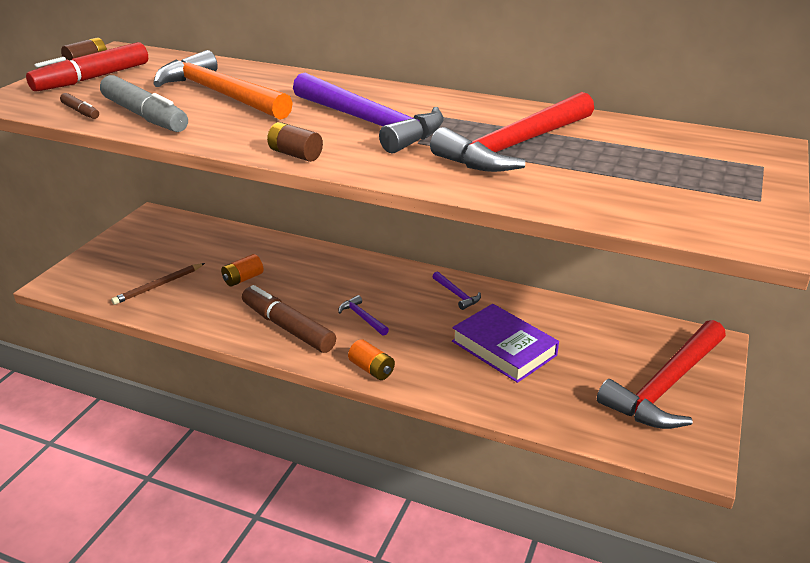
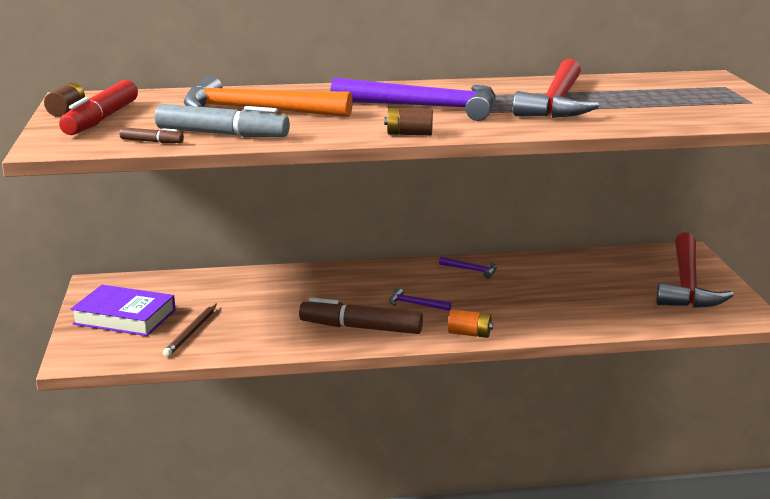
camera: 30 degrees left, 10 degrees down
(243, 279) = (269, 306): orange battery -> none
(503, 348) = (551, 293): purple book -> purple book (124, 317)

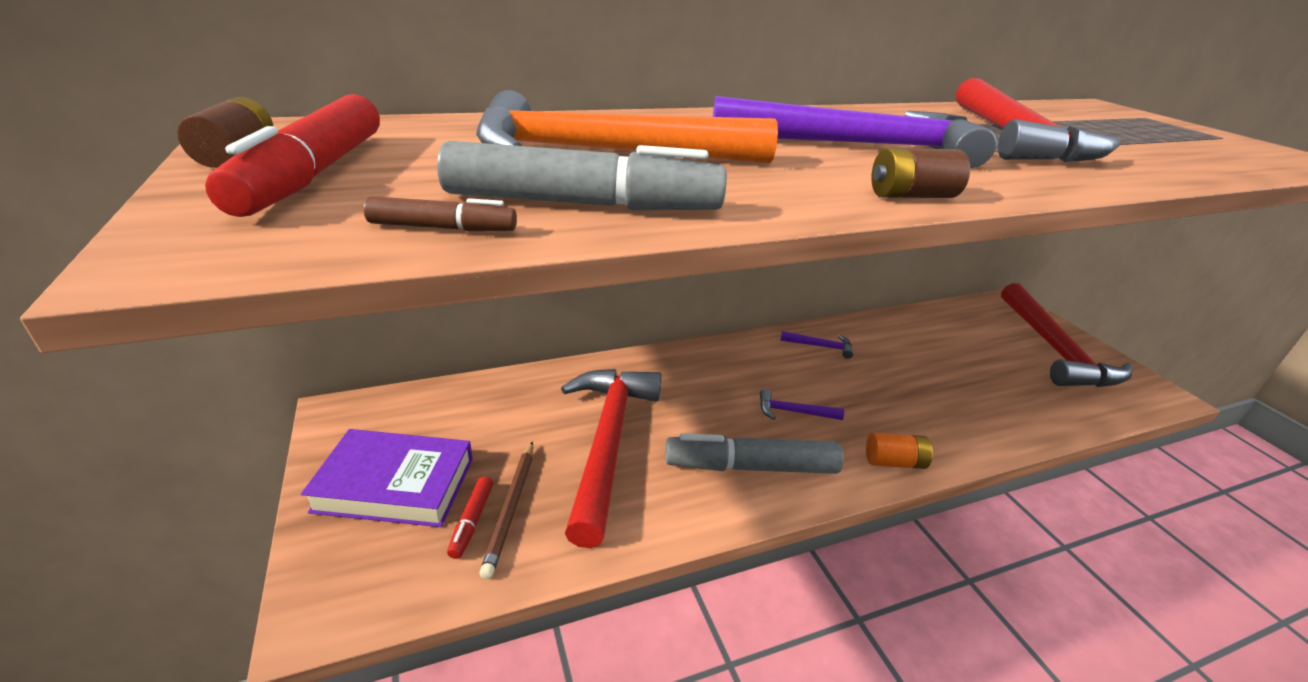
camera: 15 degrees left, 10 degrees up
(165, 335) = (471, 521): none -> red marker
(268, 309) = (608, 442): none -> red hammer
(361, 327) = (751, 466): brown marker -> grey marker

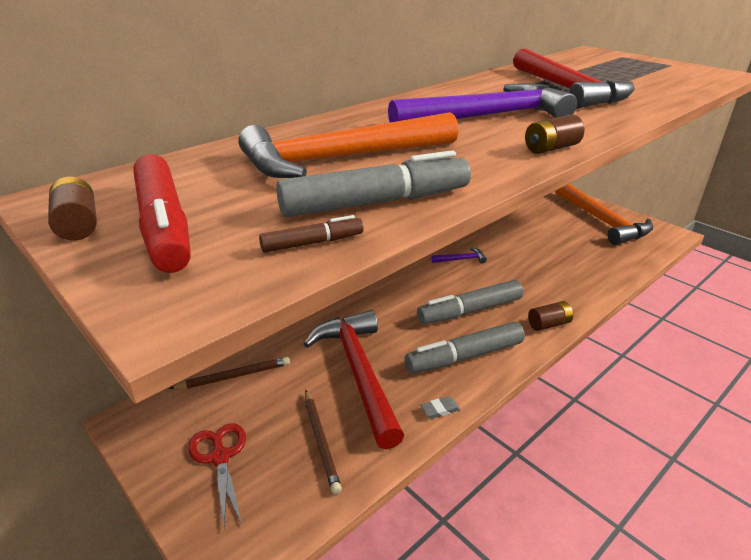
camera: 20 degrees left, 0 degrees up
(395, 485) = (220, 457): purple book -> red scissors
(470, 401) = (234, 376): none -> brown pencil
(471, 521) = (298, 461): red marker -> none
(677, 522) = (440, 410): none -> grey eraser
(793, 412) = (470, 311): purple hammer -> grey marker
(894, 462) = (548, 324): orange battery -> brown battery
(1053, 349) = (601, 221): red hammer -> orange hammer

